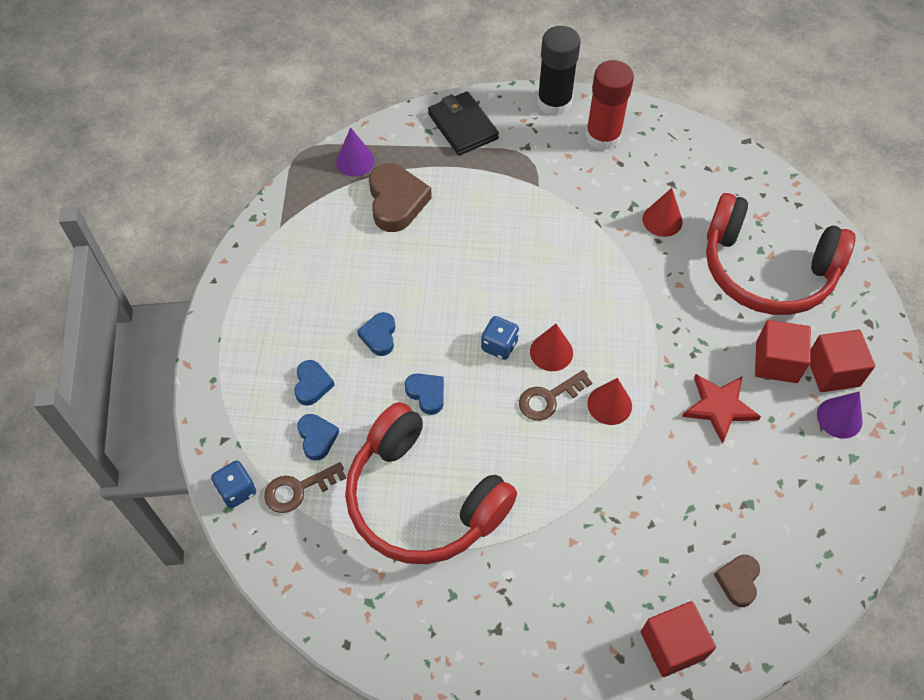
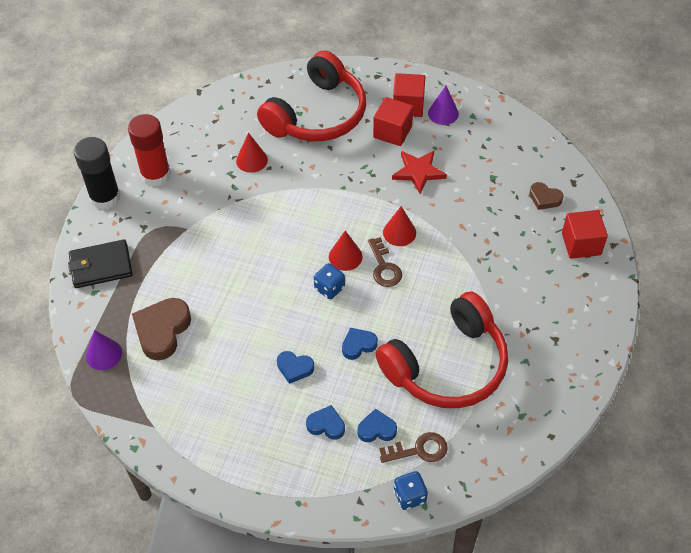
camera: 75 degrees left, 5 degrees down
(298, 489) = (419, 450): brown key -> brown key turned 90 degrees counterclockwise
(396, 202) = (162, 331): brown heart -> brown heart turned 75 degrees counterclockwise

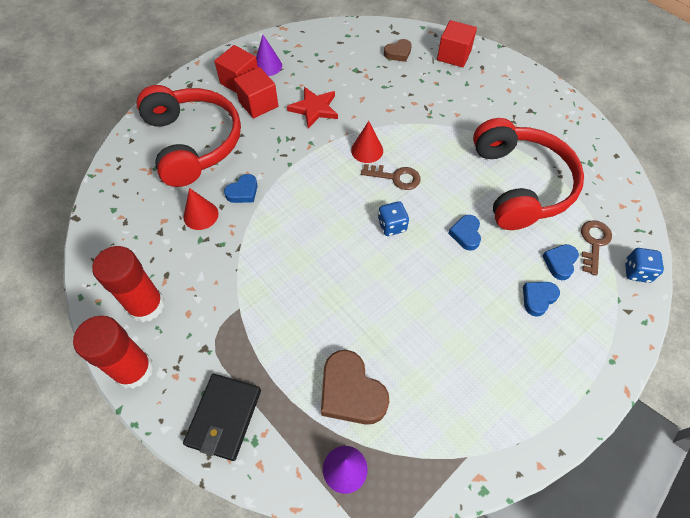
camera: 60 degrees left, 5 degrees up
(105, 197) = (134, 370): black glue stick -> red glue stick
(294, 368) = (463, 294): blue heart -> blue heart (243, 192)
(345, 256) = (365, 198): red cone -> none

